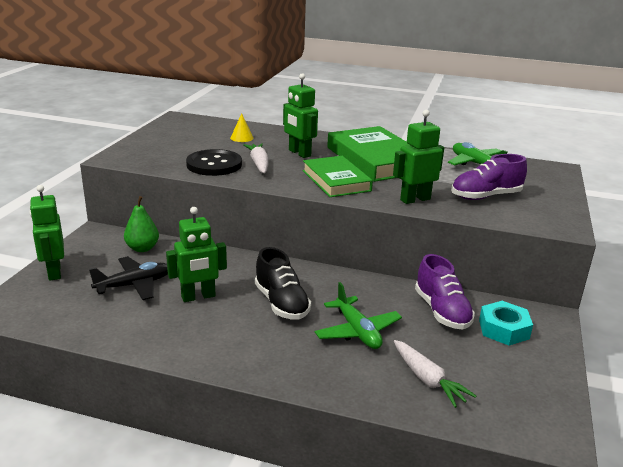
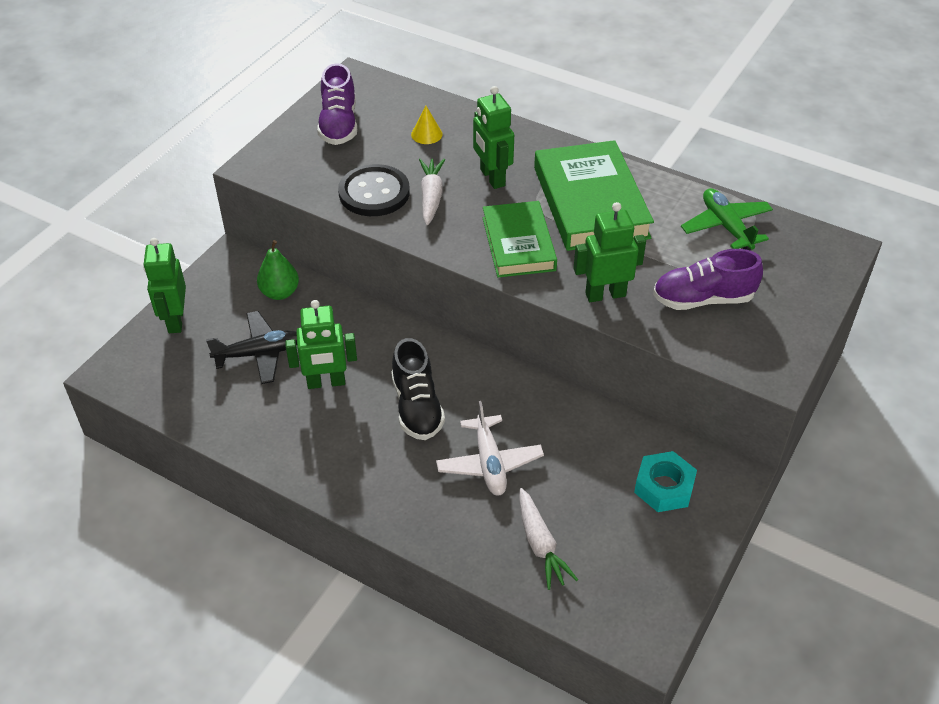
camera: 15 degrees right, 20 degrees up
(357, 331) = (489, 463): green plane -> white plane
(442, 311) = (601, 448): purple shoe -> purple shoe (339, 125)

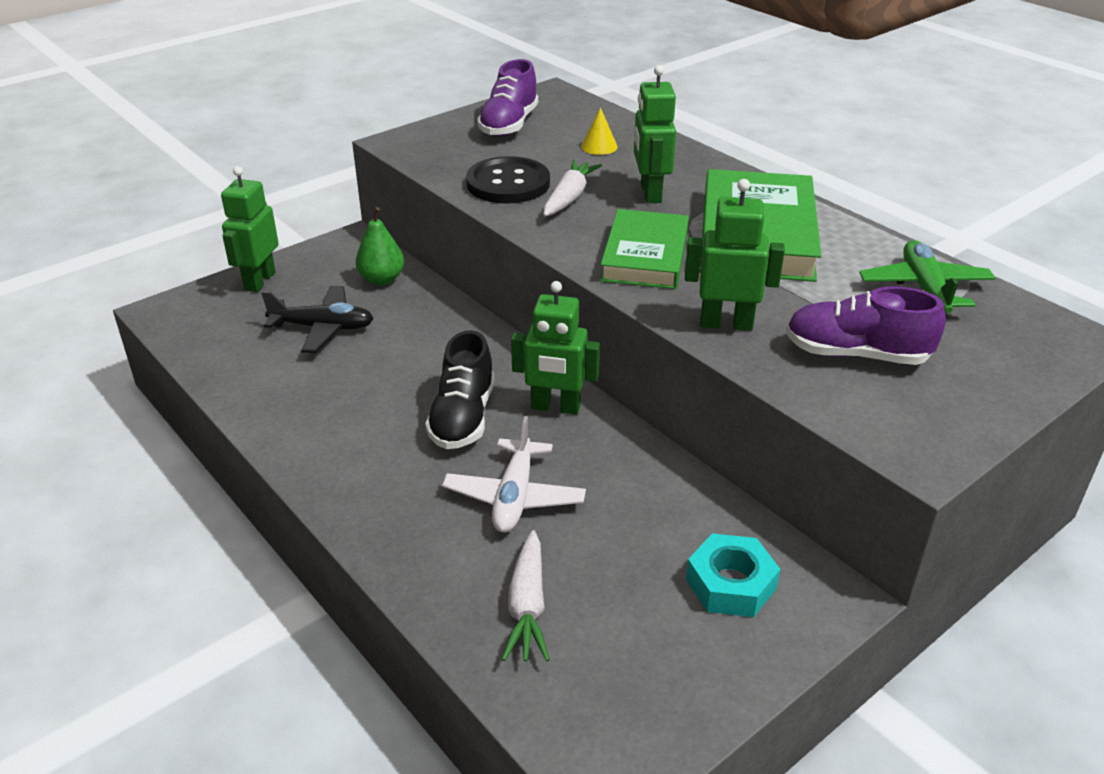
camera: 20 degrees right, 10 degrees down
(326, 382) = (376, 370): green robot -> green robot (555, 407)

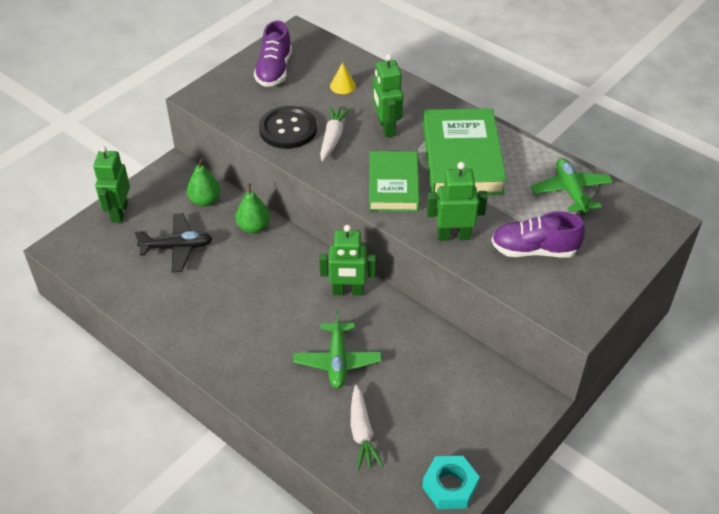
camera: 10 degrees left, 10 degrees up
(439, 315) = (254, 227): none -> green pear
(463, 417) = (291, 307): black shoe -> none
(514, 497) = (337, 361): white plane -> green plane
(730, 584) = (475, 401): turquoise nut -> turquoise nut (450, 486)

